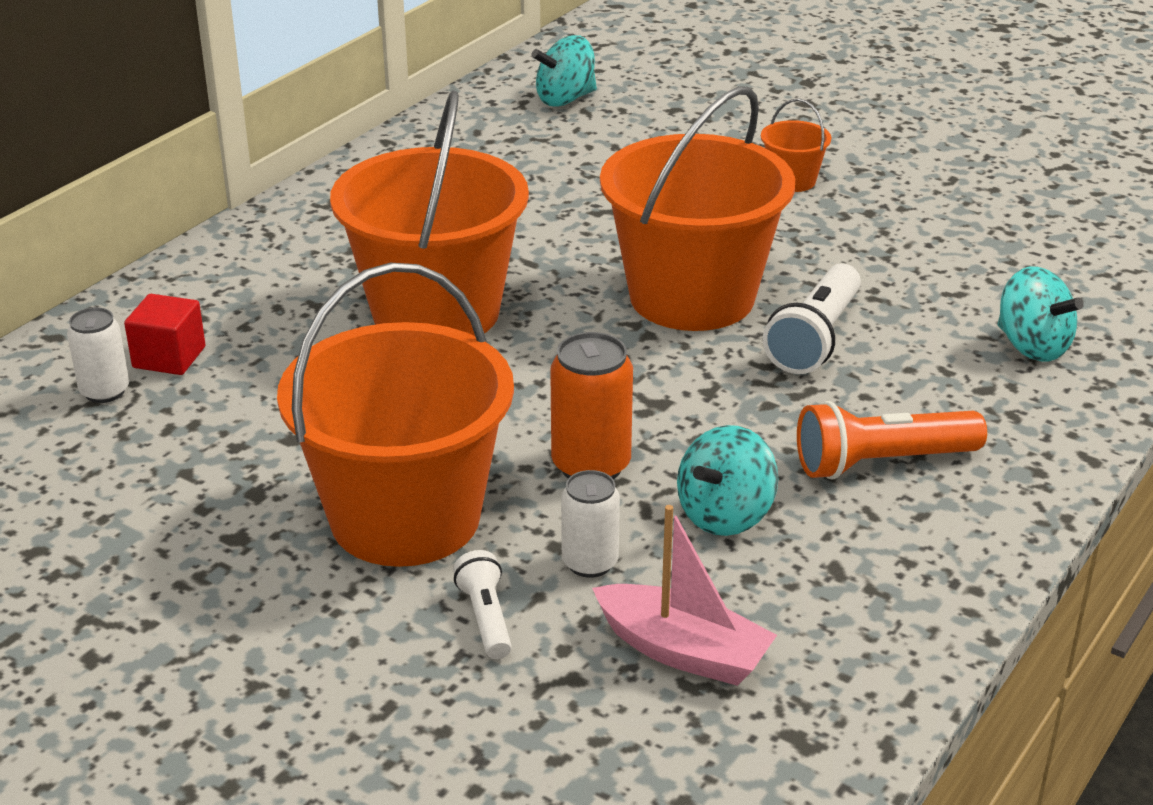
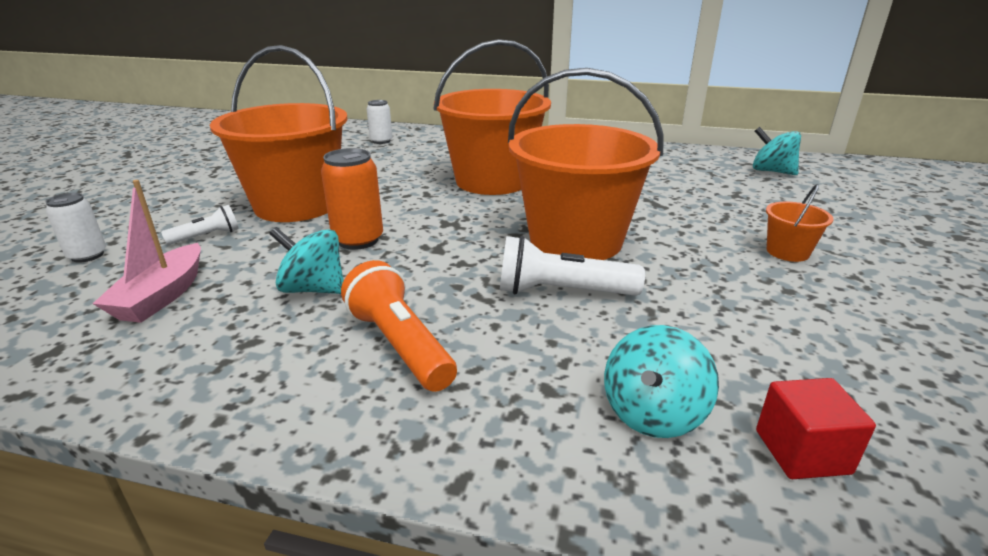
camera: 70 degrees right, 5 degrees down
(169, 357) = (413, 145): red cube -> red cube (802, 452)
(590, 563) = (257, 255): white can -> white can (87, 255)

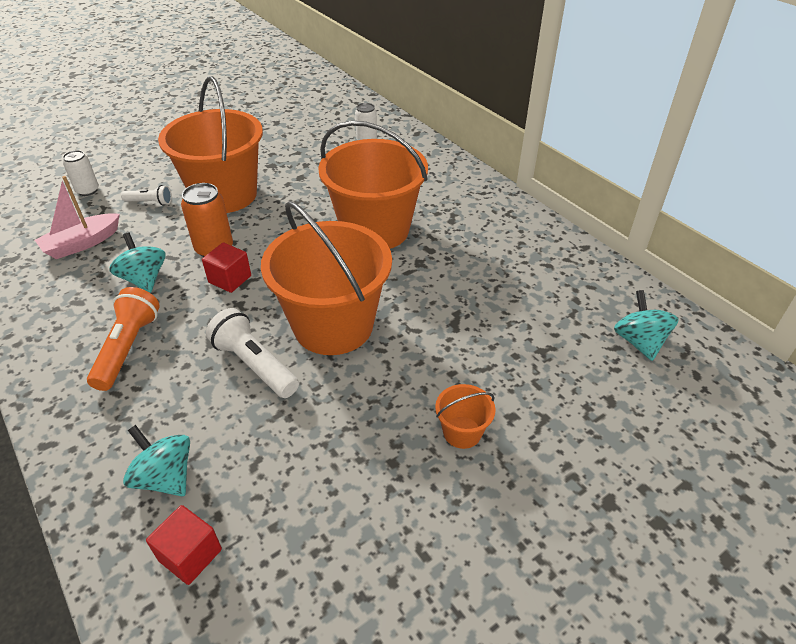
camera: 40 degrees right, 15 degrees up
(417, 252) = (230, 279): none -> red cube
(653, 413) = (165, 477): turquoise spinning top -> turquoise spinning top turned 60 degrees clockwise

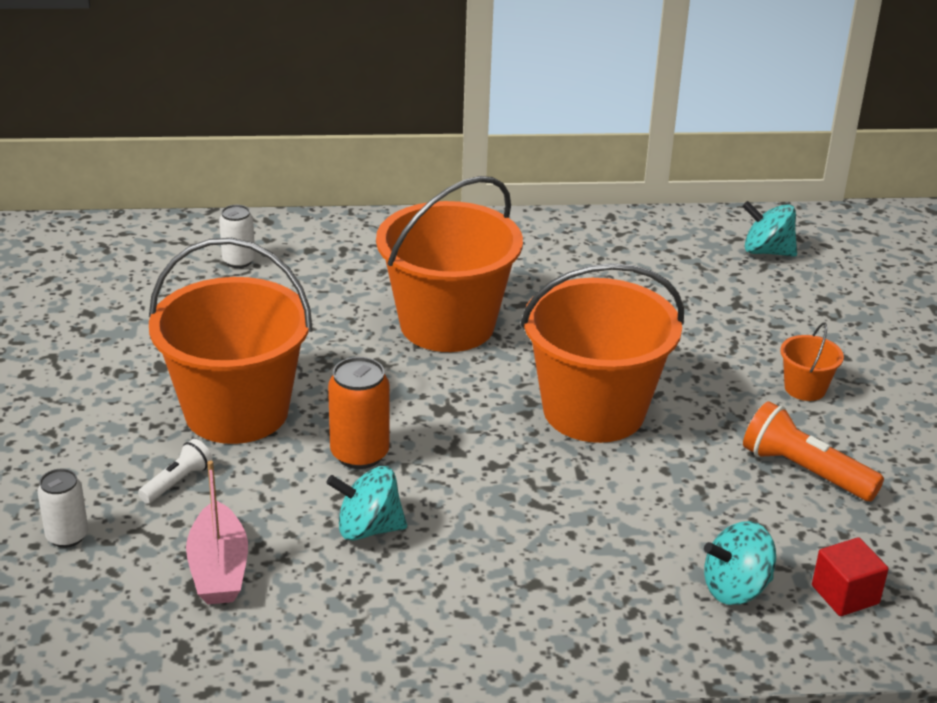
camera: 60 degrees left, 10 degrees down
(128, 348) = (501, 572): orange flashlight -> orange flashlight (804, 471)
(230, 279) = (437, 459): red cube -> none
(255, 364) = (612, 483): white flashlight -> none

